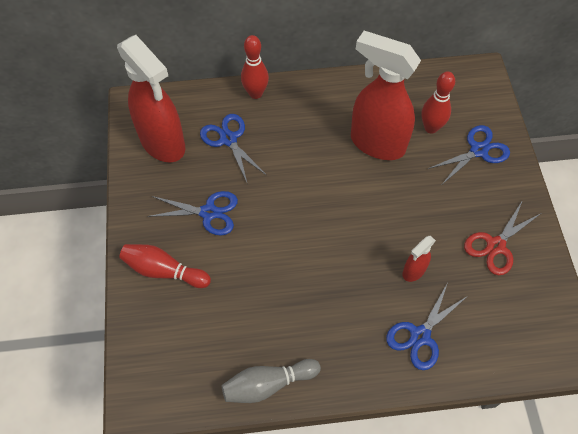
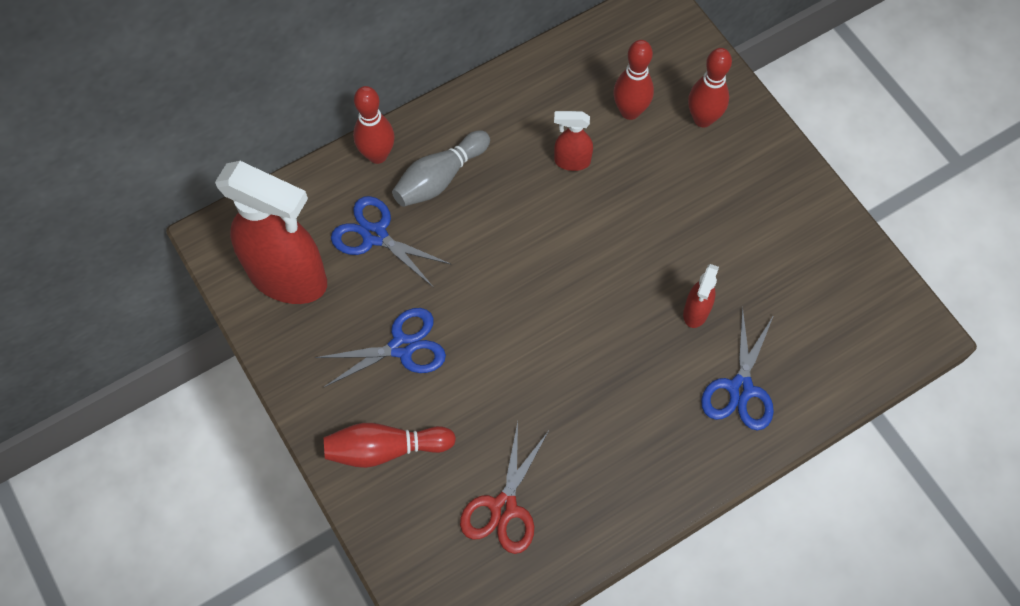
camera: 25 degrees left, 5 degrees up
(268, 384) = (590, 530): grey bowling pin -> grey bowling pin (440, 178)
(376, 143) = (571, 161): red spray bottle -> red spray bottle, size x0.44
(478, 151) = (703, 119): blue scissors -> red bowling pin
(495, 246) = (777, 236): red scissors -> red scissors (503, 508)

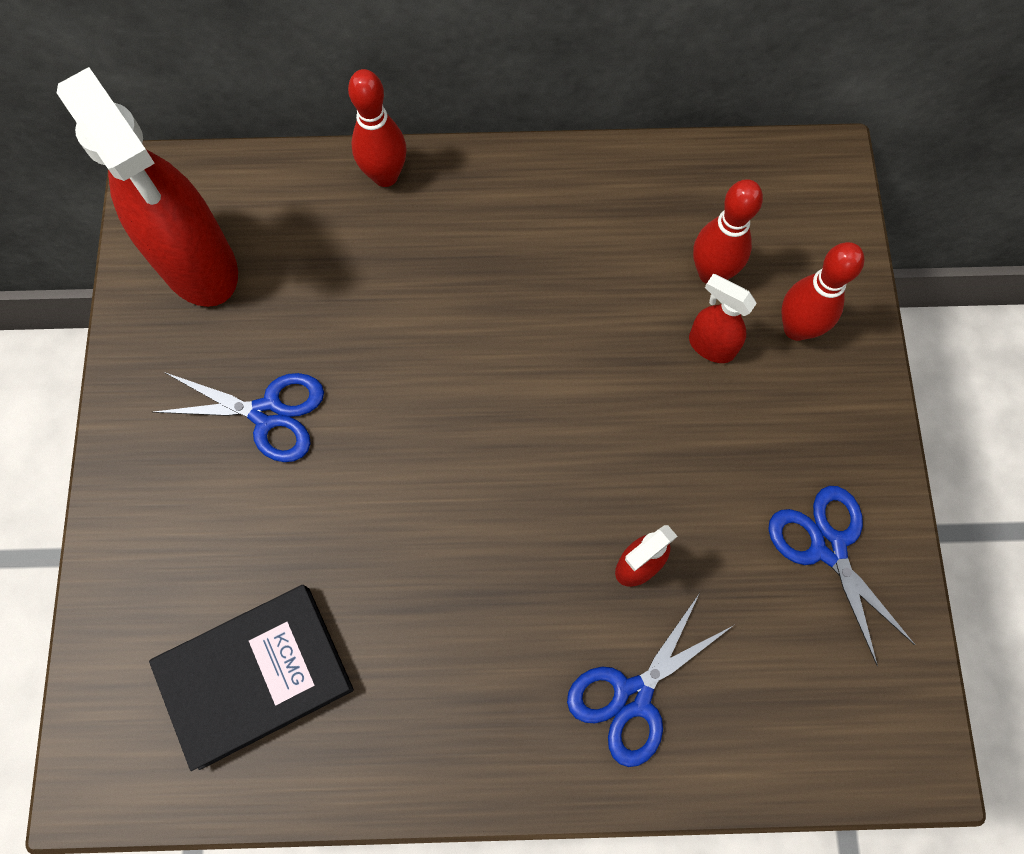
camera: 30 degrees right, 5 degrees up
(375, 235) = (322, 267): blue scissors -> blue scissors (828, 546)
(385, 449) = (171, 524): red bowling pin -> none
(440, 178) = (437, 238): grey bowling pin -> none
(503, 508) = (255, 675): red scissors -> black book
(571, 161) = (602, 297): red spray bottle -> red spray bottle (710, 346)

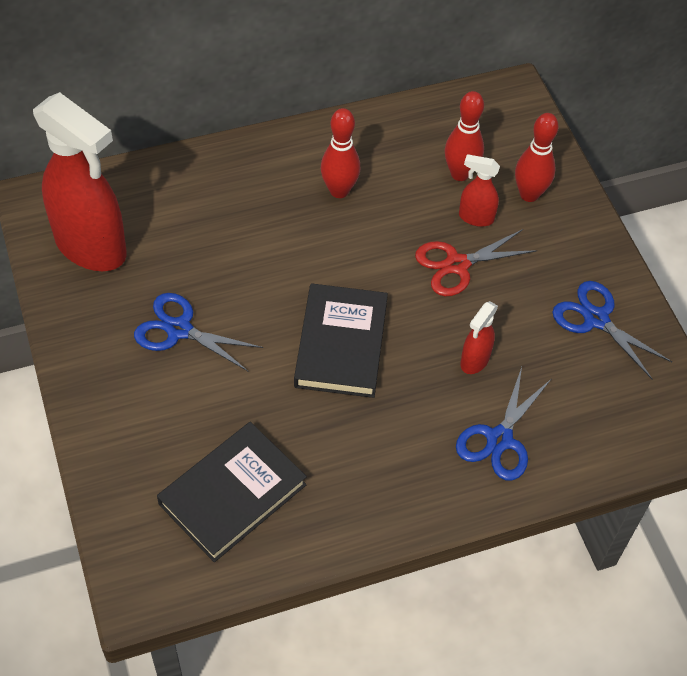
camera: 20 degrees left, 15 degrees down
(268, 414) = (179, 329): blue scissors -> blue scissors turned 150 degrees counterclockwise
(385, 176) = (208, 161): red bowling pin -> red bowling pin (339, 191)
(467, 491) = (341, 344): none -> black book
(661, 412) = (457, 265): none -> red scissors

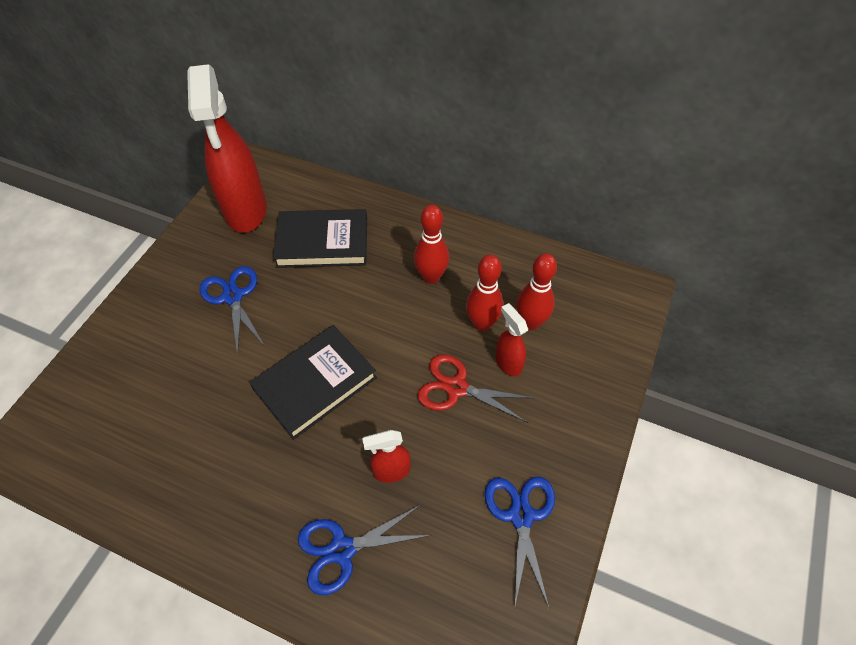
camera: 45 degrees right, 0 degrees up
(232, 494) = (135, 431): black book -> black book (322, 242)
(529, 194) = (569, 375): red bowling pin -> red bowling pin (482, 324)

